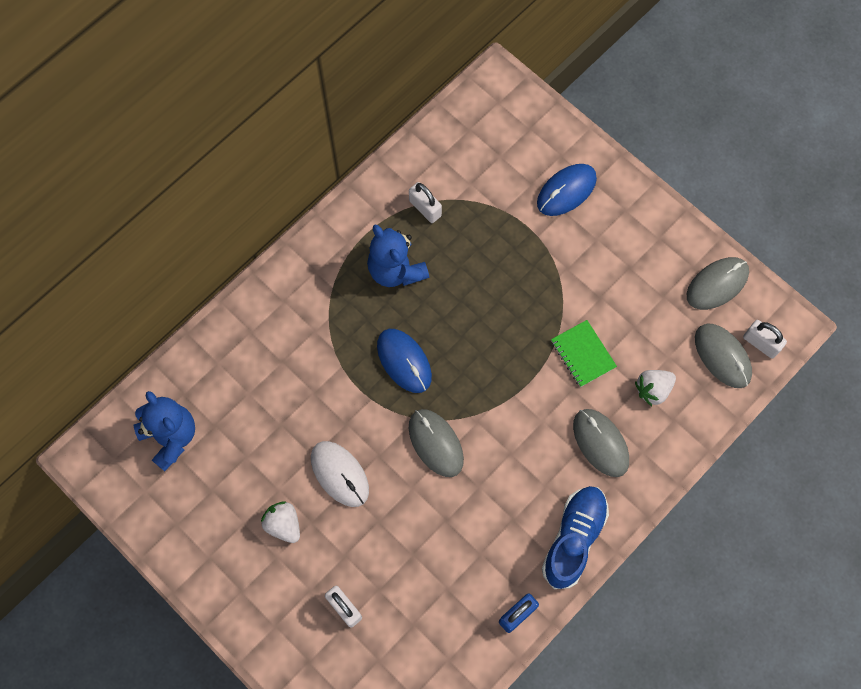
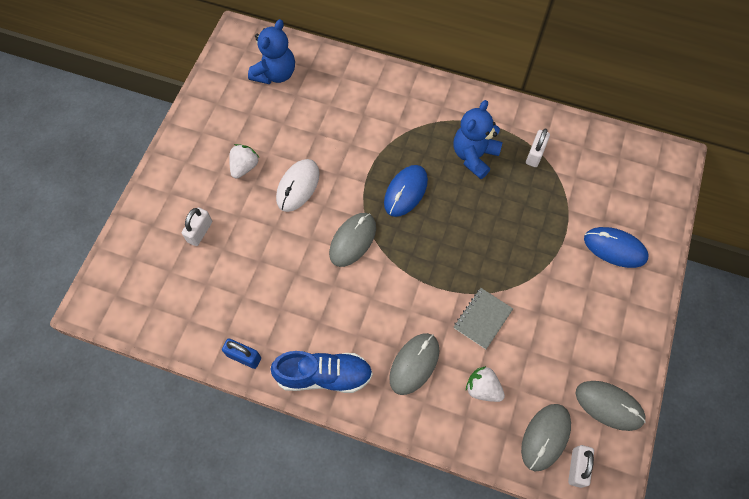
camera: 65 degrees right, 5 degrees down
(582, 354) = (482, 318): green notebook -> grey notebook

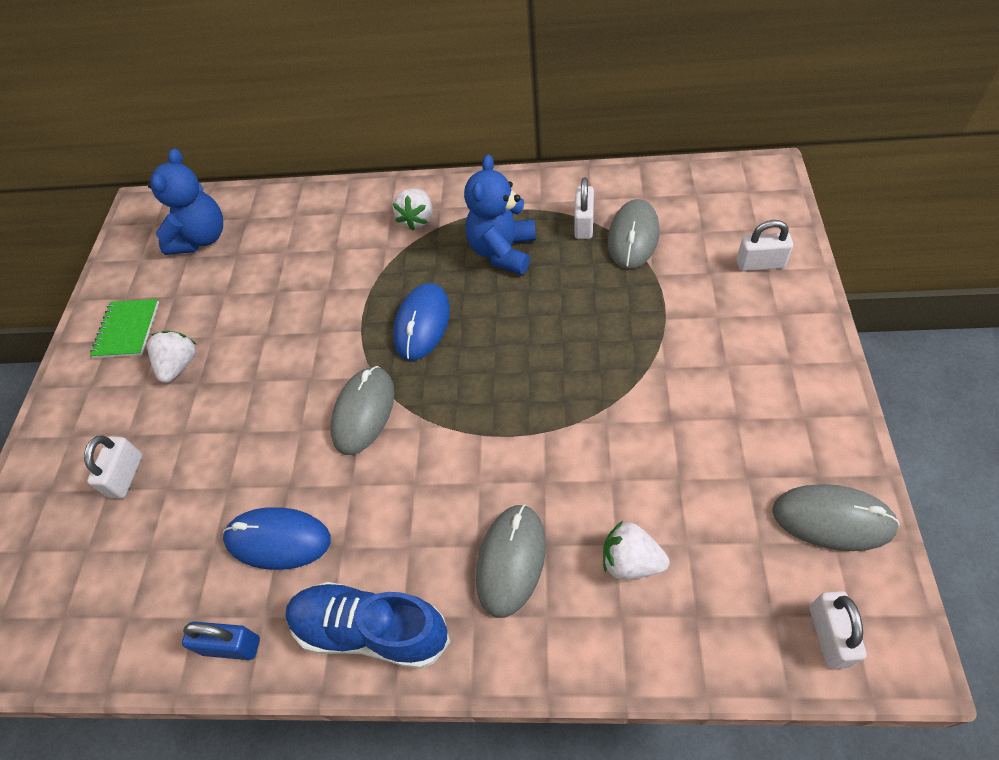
camera: 10 degrees left, 10 degrees down
(215, 129) = (127, 330): none -> green notebook
(298, 186) = (264, 366): white mouse -> none
(324, 375) = (371, 630): blue shoe -> blue shoe turned 150 degrees counterclockwise
(424, 110) = (417, 219): none -> white strawberry
(482, 318) = (591, 457): grey notebook -> none
(545, 437) = (758, 603): grey mouse -> grey mouse (633, 237)
(615, 248) = (739, 302): blue mouse -> blue mouse (278, 540)
(640, 226) = (760, 264): none -> white padlock

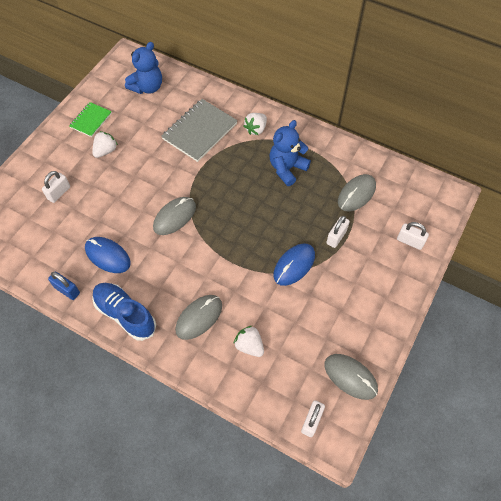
camera: 20 degrees right, 5 degrees up
(327, 262) = (199, 131): none -> grey notebook
(422, 324) = (225, 187): blue mouse -> blue mouse (294, 265)
(583, 224) = (336, 174): white padlock -> white padlock (336, 237)

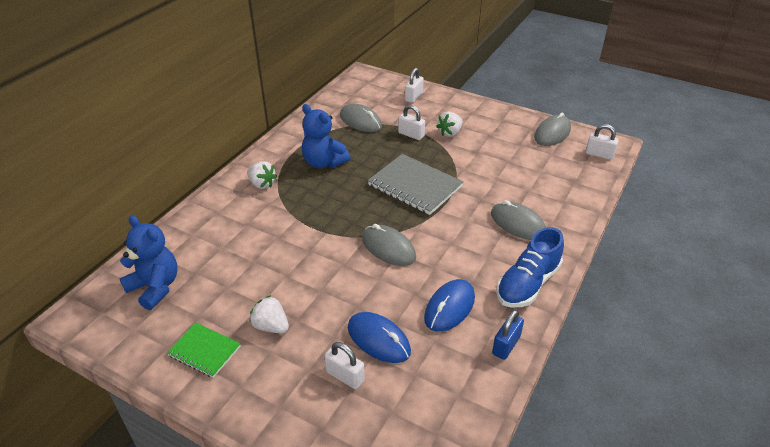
camera: 90 degrees left, 20 degrees down
(199, 131) = (254, 231): grey notebook -> grey notebook (414, 186)
(249, 345) = (540, 189): white strawberry -> white strawberry (450, 133)
(294, 265) = (446, 160): blue mouse -> blue mouse (378, 339)

